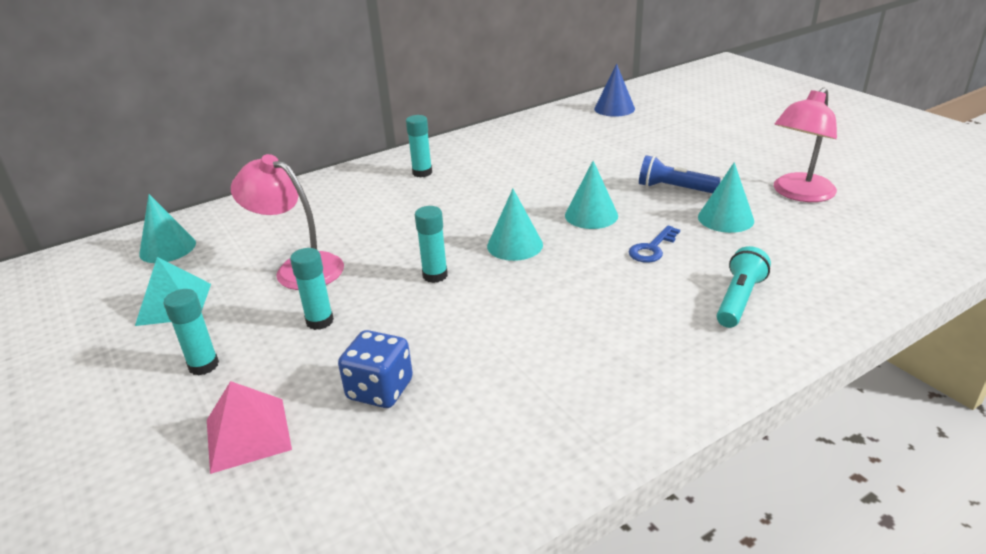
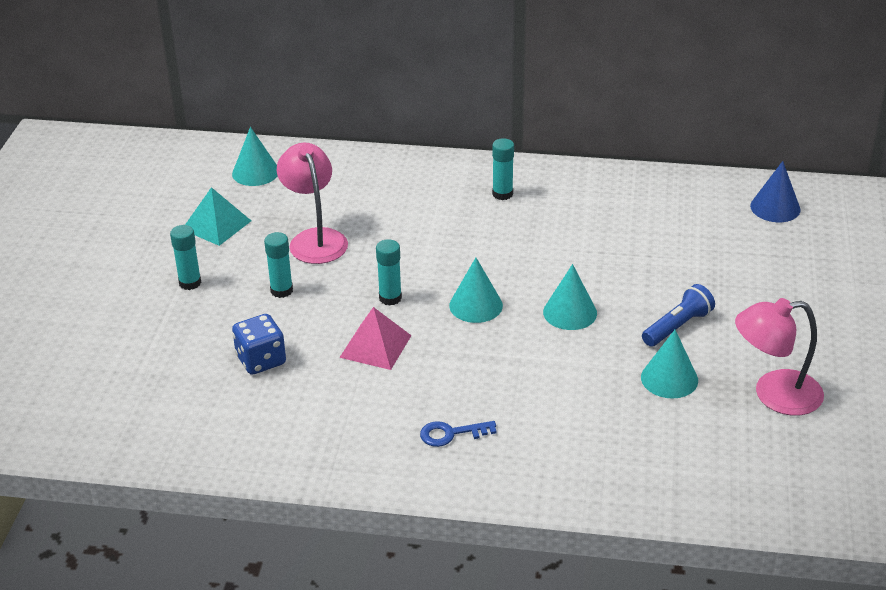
camera: 40 degrees right, 5 degrees up
(248, 434) = (169, 343): pink pyramid -> pink pyramid (375, 346)
(652, 248) = (568, 368): blue key -> blue key (451, 434)
(674, 188) = (677, 327): blue flashlight -> blue flashlight turned 75 degrees clockwise
(739, 300) = (560, 445): turquoise flashlight -> none

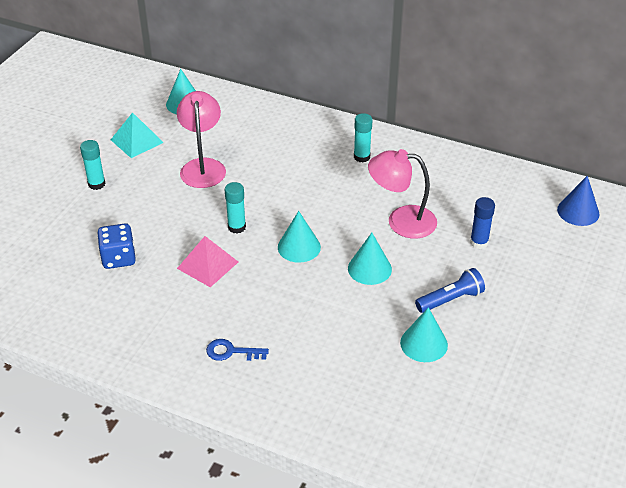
camera: 15 degrees right, 5 degrees up
(281, 290) = (159, 204): turquoise glue stick -> none
(681, 261) = (479, 242): none -> blue glue stick
(774, 394) = (504, 377): pink lamp -> pink lamp (401, 221)

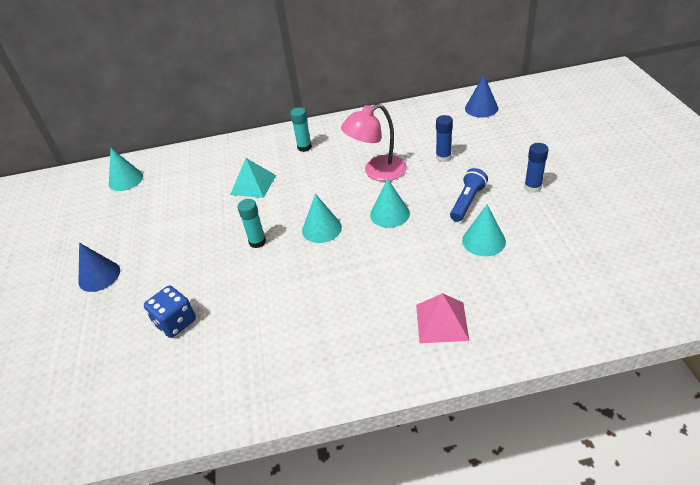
camera: 30 degrees left, 0 degrees up
(96, 184) = (99, 276): turquoise glue stick -> blue cone
(137, 141) = (107, 225): turquoise pyramid -> turquoise pyramid (253, 184)
(203, 166) = (185, 214): pink lamp -> none
(207, 265) = (261, 282): pink pyramid -> pink pyramid (441, 322)
(231, 352) = (350, 337): blue key -> none
(528, 323) = (532, 187): none -> blue glue stick

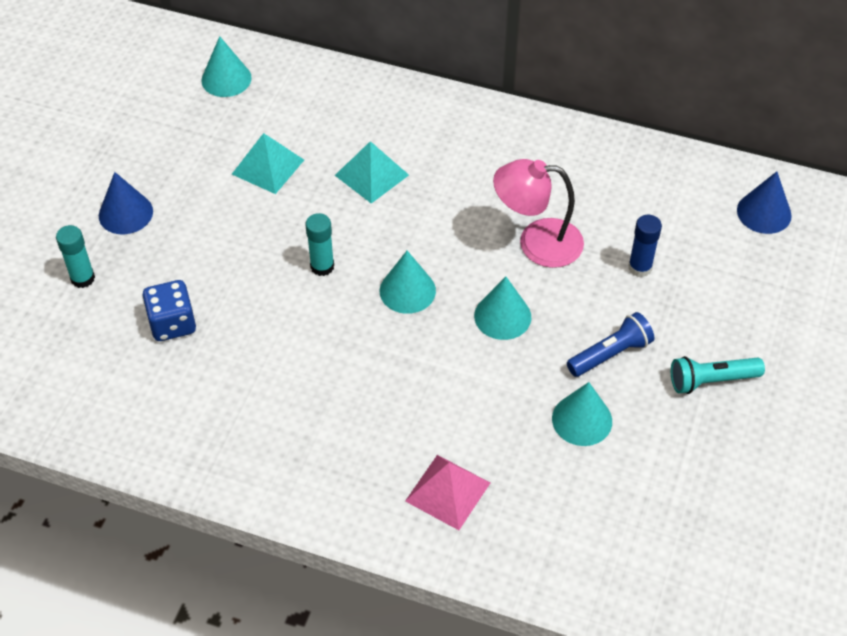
camera: 25 degrees right, 10 degrees up
(183, 209) = (268, 167): none -> turquoise pyramid
(304, 147) = (475, 148): turquoise glue stick -> turquoise glue stick (83, 278)
(532, 187) = (711, 380): blue glue stick -> turquoise flashlight

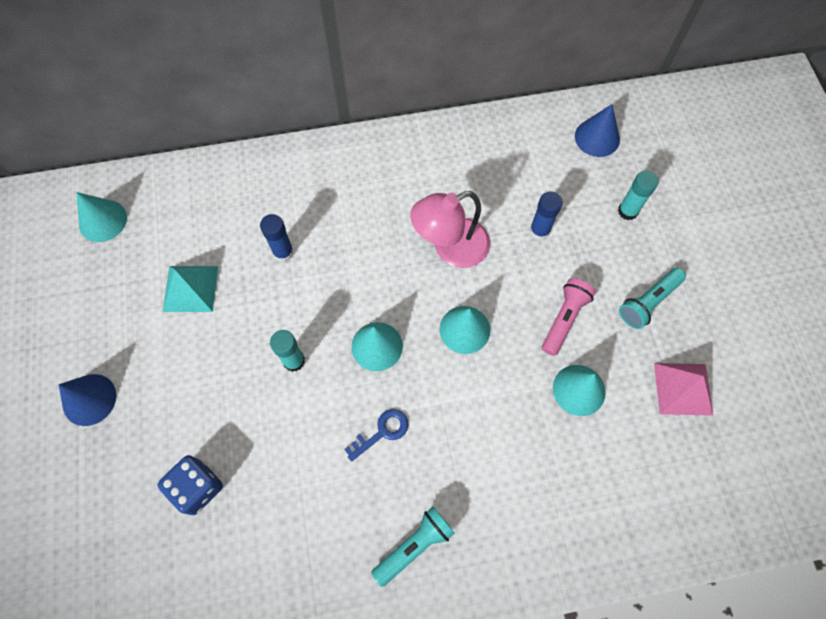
camera: 30 degrees left, 15 degrees up
(83, 278) = (88, 487): turquoise glue stick -> turquoise glue stick (627, 211)
(331, 464) = (414, 546): none -> turquoise flashlight
(364, 361) = (382, 432): none -> blue key
(372, 175) = (283, 252): turquoise pyramid -> blue glue stick
(447, 492) = (519, 516): pink pyramid -> pink pyramid (683, 389)
(610, 354) = (564, 319): blue flashlight -> pink flashlight

